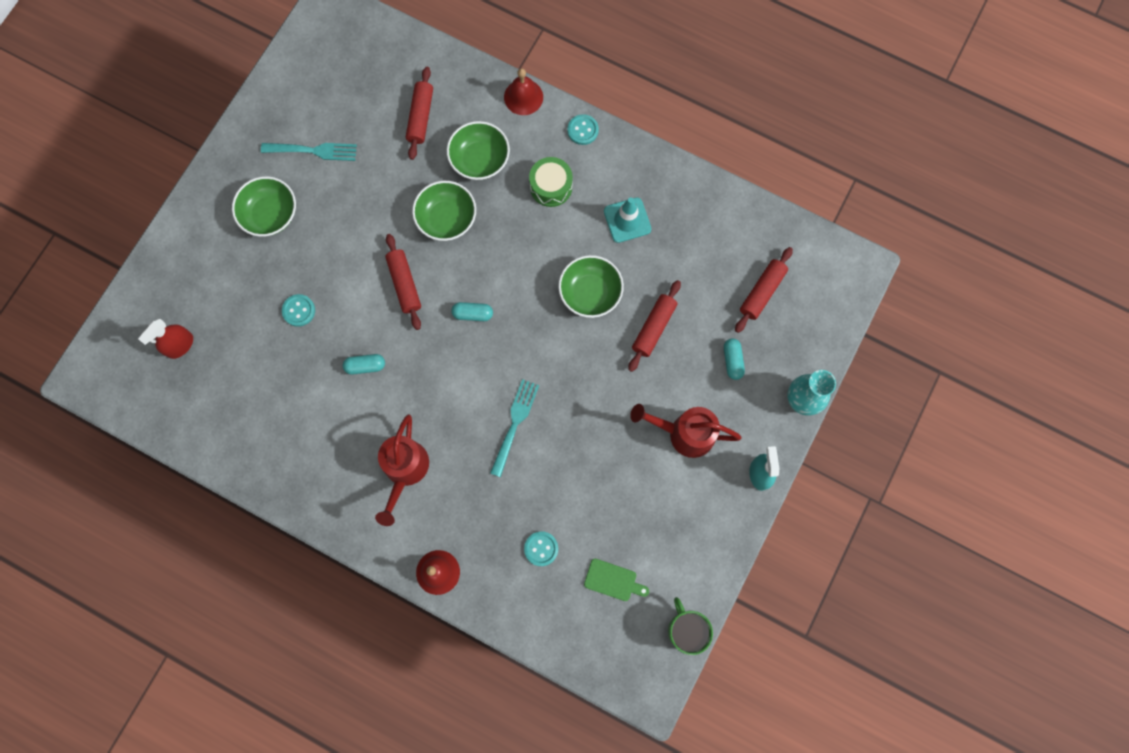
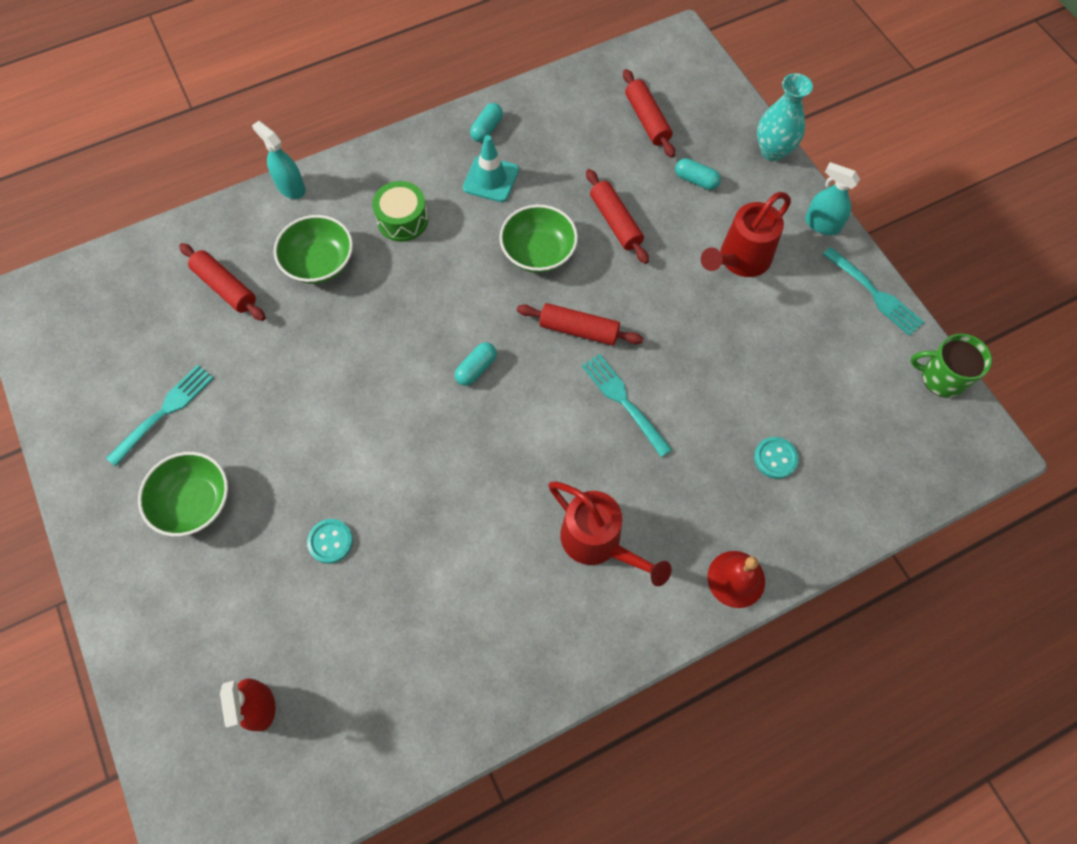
camera: 55 degrees left, 10 degrees down
(365, 366) = (449, 510): turquoise capsule -> turquoise capsule (487, 129)
(404, 284) = (391, 413): red rolling pin -> red rolling pin (579, 330)
(446, 218) = (354, 330): green bowl -> none
(523, 97) = (290, 187): red bell -> turquoise spray bottle
(582, 130) = (370, 160): turquoise button -> none
(613, 580) = (851, 412): green cutting board -> none
(724, 545) = (874, 294): none -> turquoise fork

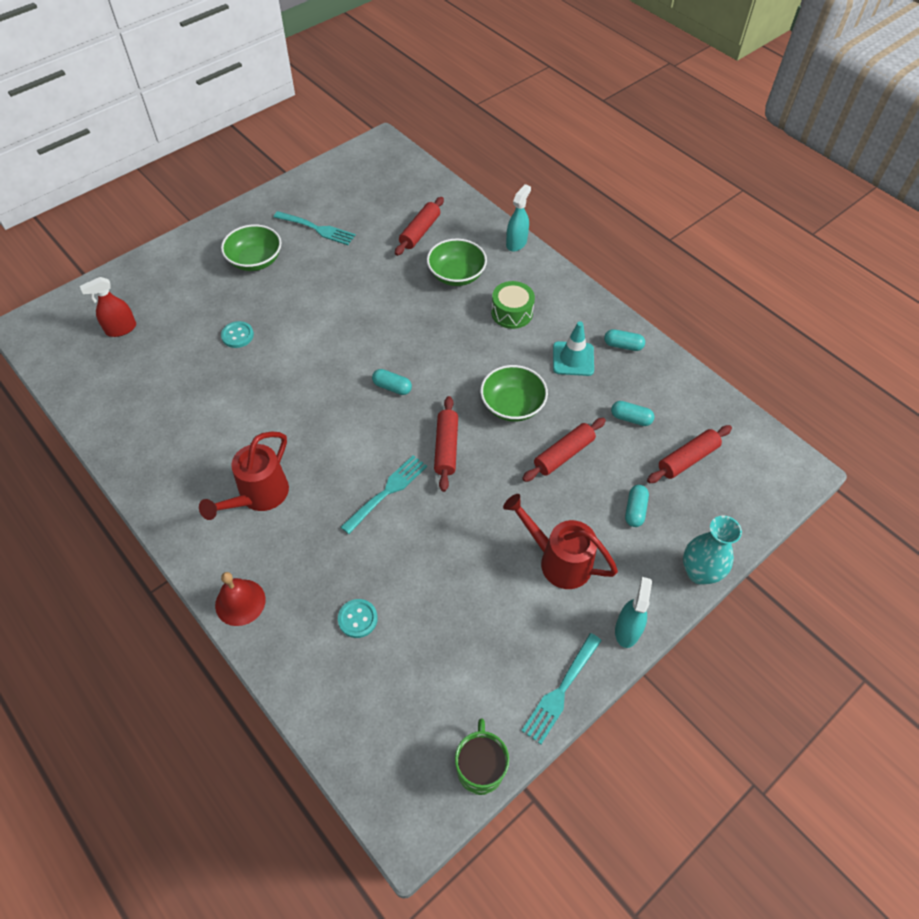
camera: 75 degrees right, 10 degrees down
(585, 151) = (631, 418): none -> turquoise capsule

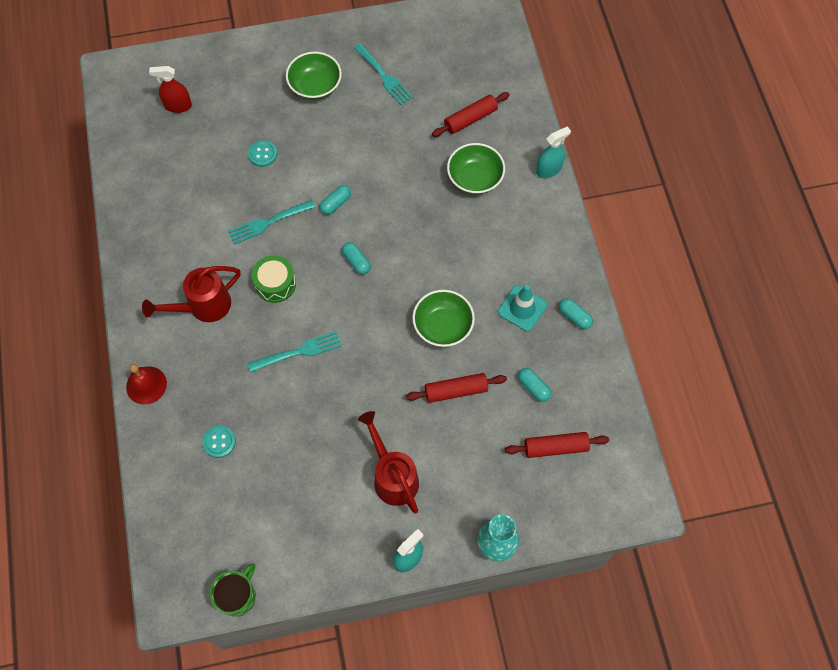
camera: 30 degrees right, 10 degrees up
(446, 448) = (366, 337): red rolling pin -> none
(512, 313) = (499, 238): green drum -> green drum (275, 284)
(561, 691) = (329, 575): turquoise fork -> turquoise fork (268, 222)
(635, 510) = (481, 468): turquoise capsule -> turquoise capsule (336, 203)

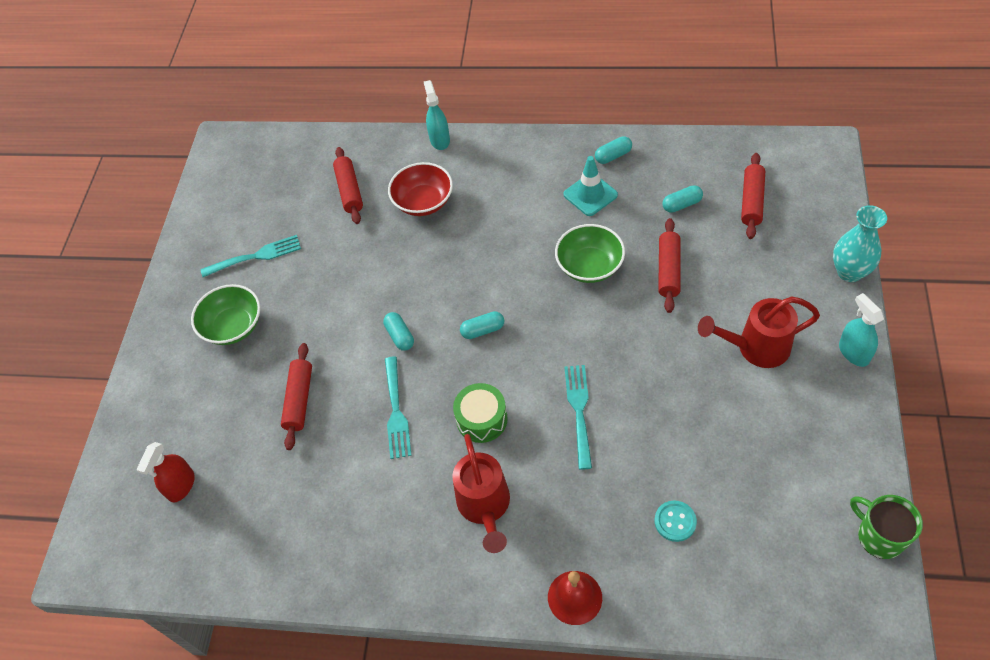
camera: 65 degrees left, 10 degrees down
(262, 154) = (299, 400): turquoise button -> red rolling pin
(475, 178) = (423, 202): green bowl -> red bowl

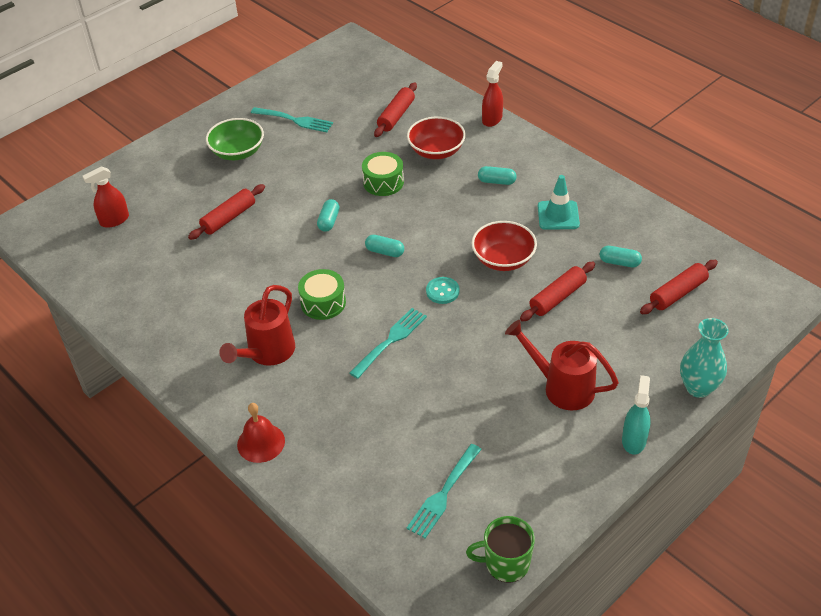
camera: 35 degrees right, 10 degrees down
(396, 411) = (277, 262): turquoise fork -> turquoise fork (443, 493)
(408, 263) = (383, 182): none -> green drum
(440, 140) = (492, 119): turquoise spray bottle -> red spray bottle
(589, 266) = (503, 259): green bowl -> red bowl
(613, 156) = (605, 200): turquoise capsule -> turquoise capsule (496, 181)
(675, 521) = (375, 449): turquoise button -> turquoise button (442, 291)
(879, 536) = (506, 563): green mug -> green mug turned 90 degrees counterclockwise

